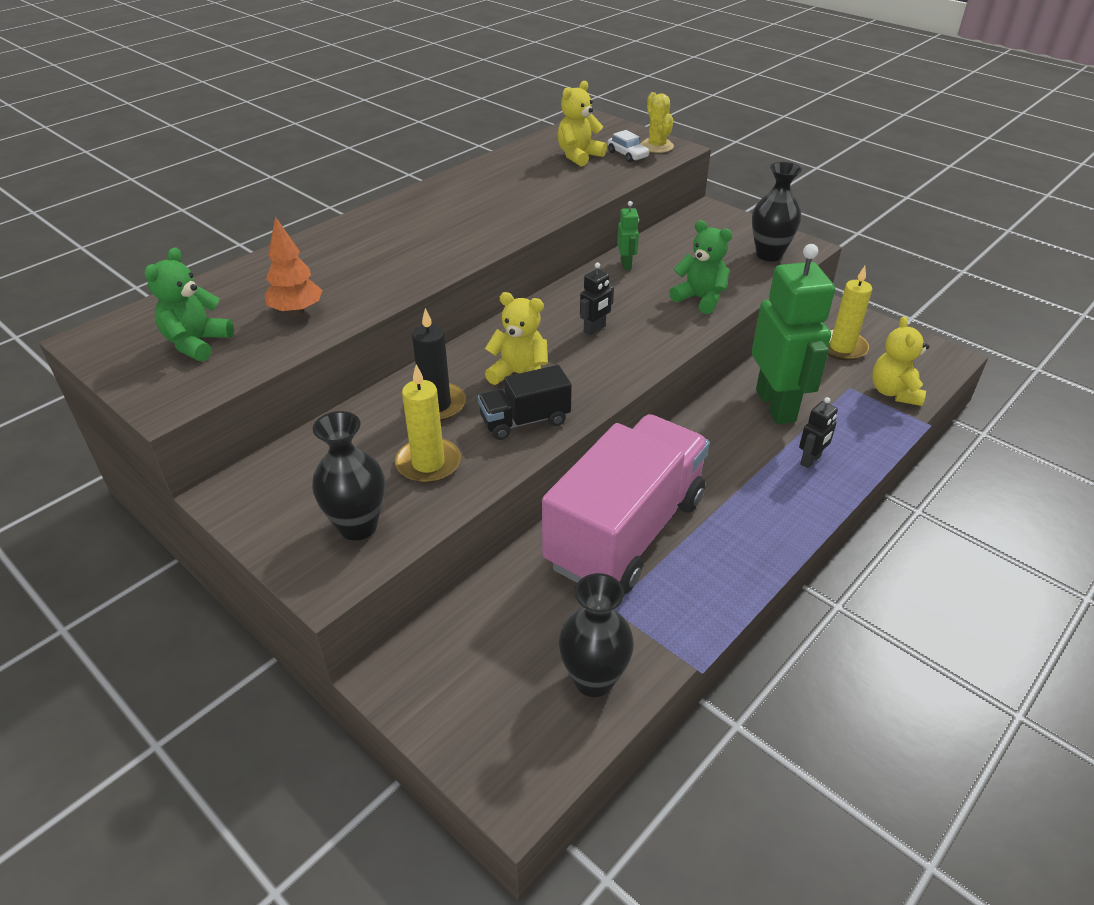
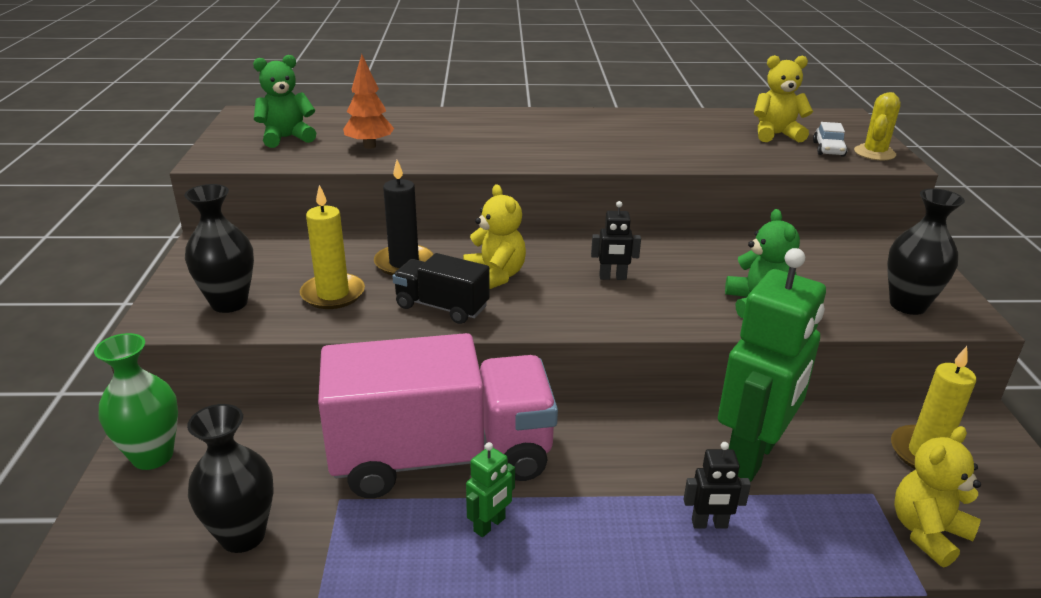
camera: 45 degrees right, 10 degrees down
(432, 692) = (152, 456): none -> green vase
(626, 264) = (731, 246): green robot -> green robot (490, 525)

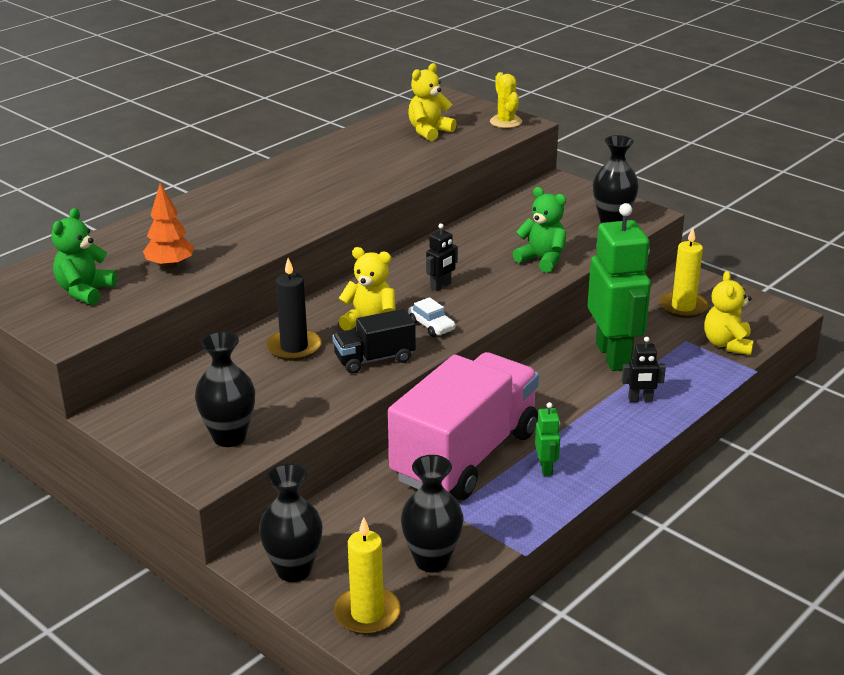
camera: 45 degrees left, 0 degrees up
(152, 456) = (294, 570): green vase -> black vase
(333, 294) = (289, 392): yellow candle -> yellow candle (367, 613)
(709, 524) = (640, 399): black robot -> black robot turned 45 degrees clockwise
(828, 149) = (476, 130): white car -> white car (431, 326)

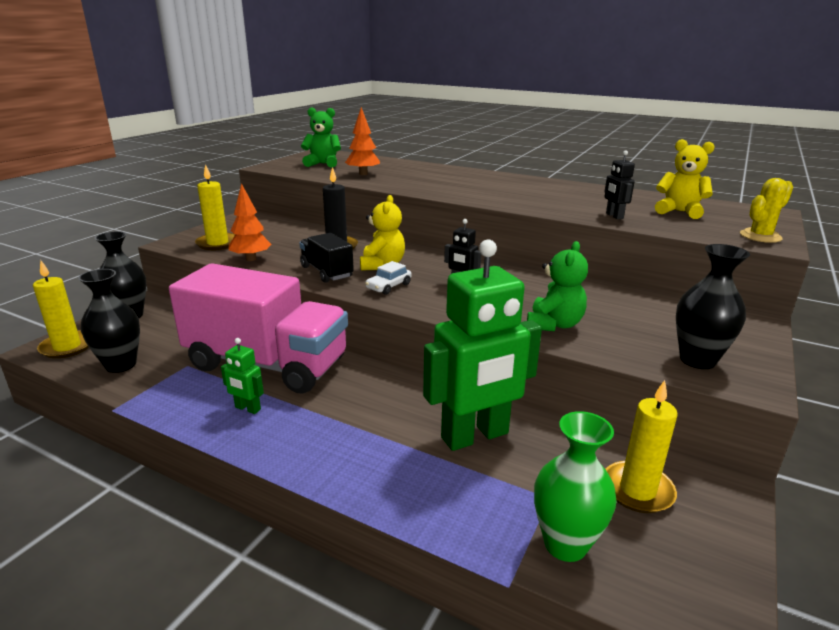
camera: 75 degrees right, 5 degrees down
(229, 437) = (217, 243): black vase -> yellow candle
(305, 409) = (251, 259): none -> orange tree
(546, 468) = (247, 408): green robot -> green robot turned 45 degrees clockwise
(640, 399) = (388, 464): black robot -> black robot (614, 216)
(727, 344) = (565, 544): yellow teddy bear -> green vase

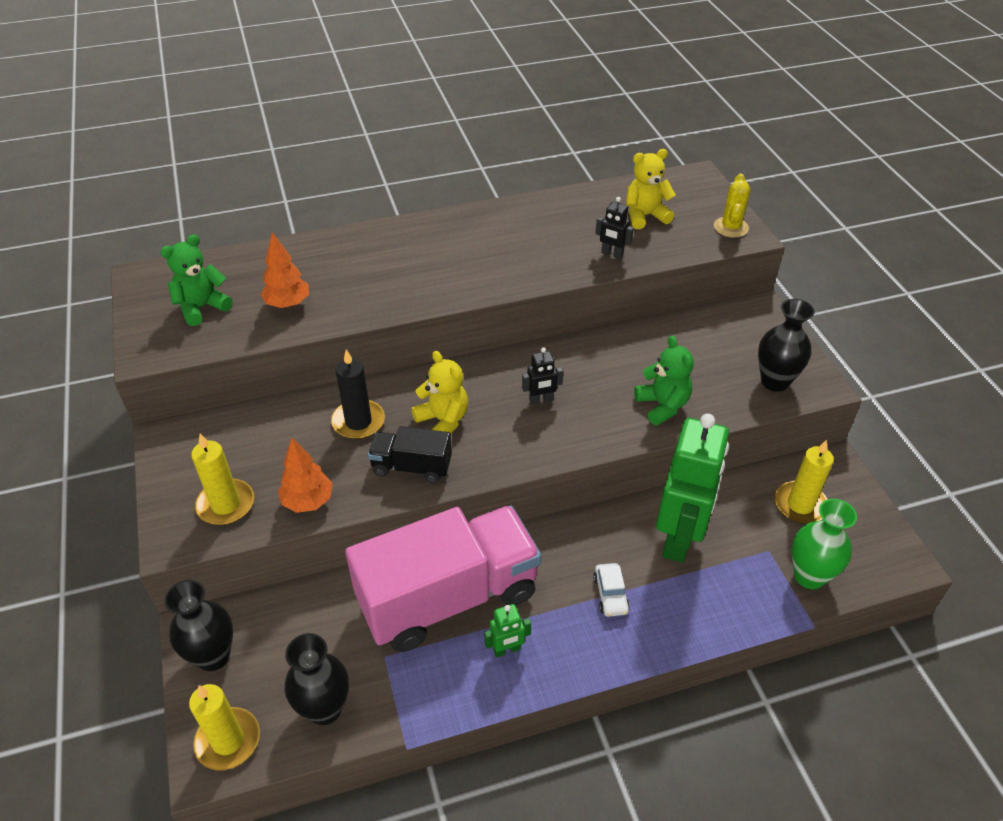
camera: 45 degrees left, 20 degrees up
(388, 286) = (493, 447): white car -> white car (610, 594)

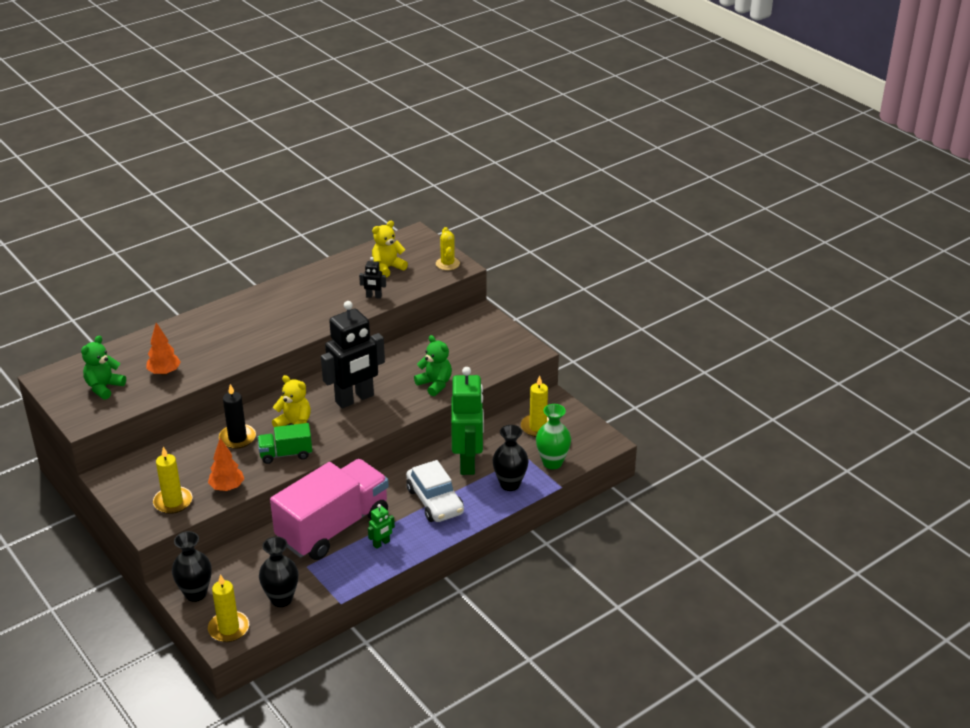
camera: 20 degrees left, 10 degrees down
(411, 467) = (286, 454): black truck -> green truck
(541, 400) = (355, 399): black robot -> black robot, size x2.41
(610, 594) = (435, 501): white car -> white car, size x2.04
(774, 381) = (502, 355): black vase -> black vase (510, 484)

